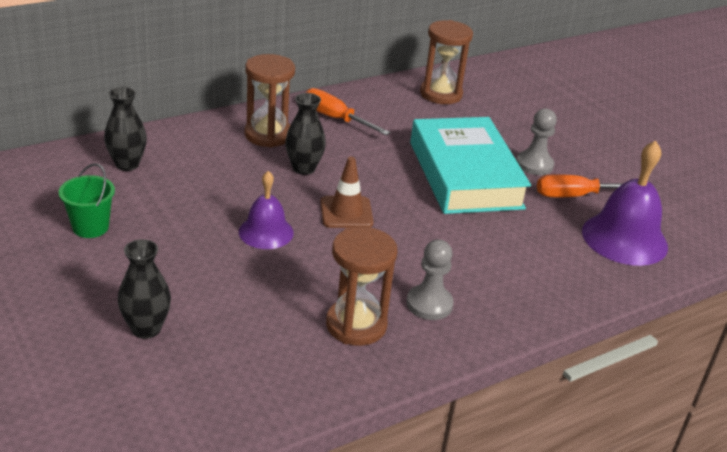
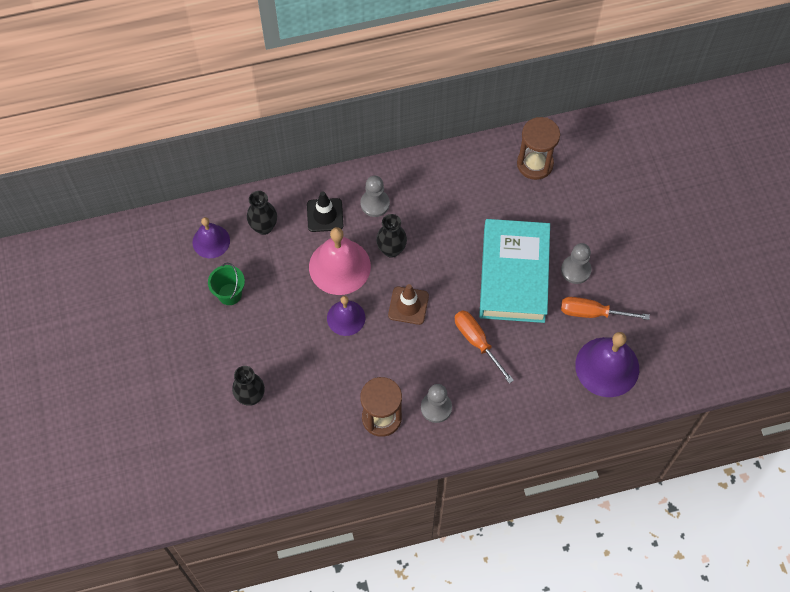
camera: 20 degrees right, 30 degrees up
(54, 182) = (211, 241): none -> purple bell
(207, 148) = (325, 215): none -> black traffic cone
(241, 188) = (339, 266): none -> pink bell
(268, 135) = (375, 204): brown hourglass -> grey pawn
(334, 118) = (433, 188): orange screwdriver -> orange screwdriver (476, 341)

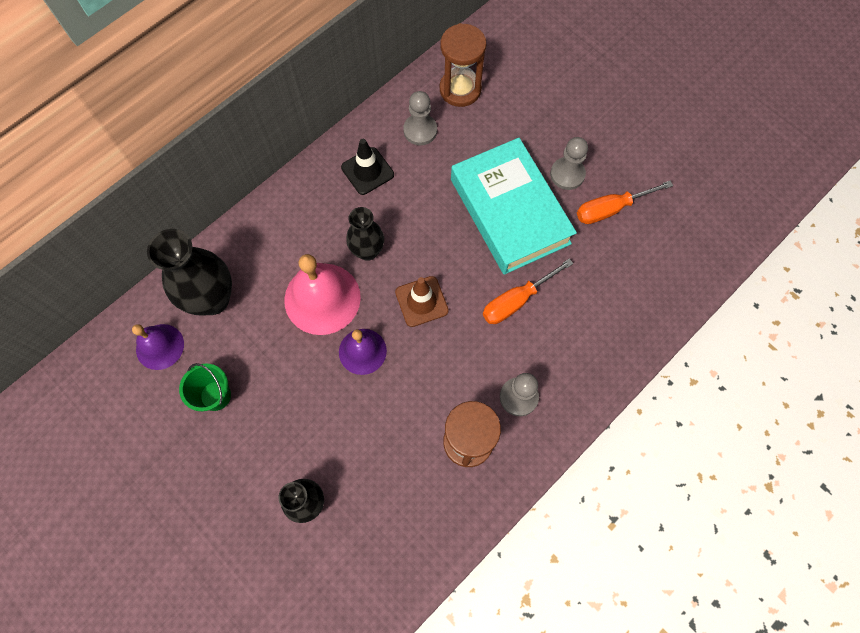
camera: 30 degrees left, 5 degrees up
(264, 227) = (212, 299): black vase -> black vase, size x1.63
(325, 215) = (273, 251): black traffic cone -> black traffic cone (367, 171)
(375, 204) = (321, 211): grey pawn -> grey pawn (420, 130)
(476, 341) = (516, 301): orange screwdriver -> orange screwdriver turned 60 degrees counterclockwise
(607, 367) = (660, 256): purple bell -> none

